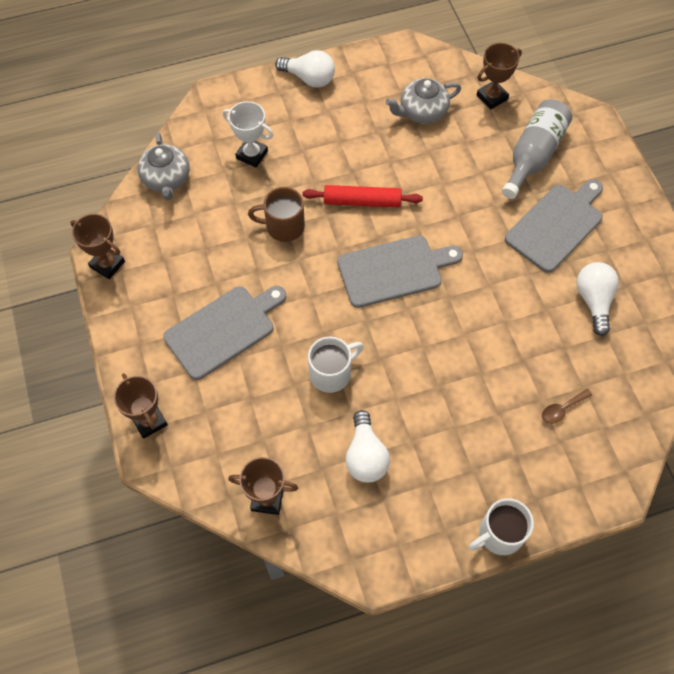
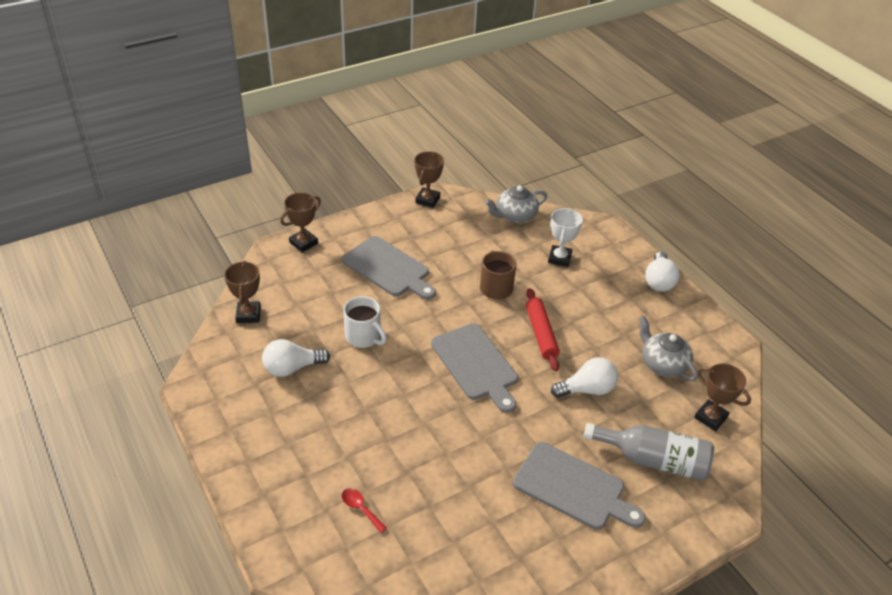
camera: 75 degrees right, 20 degrees down
(499, 534) = (229, 468): white mug -> none
(562, 409) = (360, 508): brown spoon -> red spoon
(593, 301) = (491, 528): white light bulb -> white light bulb (587, 389)

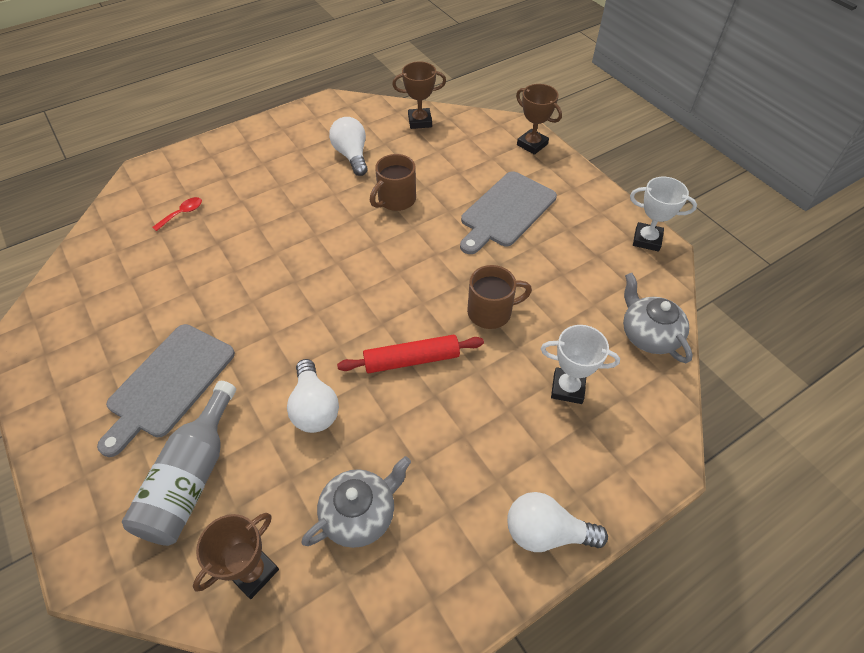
camera: 90 degrees right, 10 degrees up
(364, 337) = (396, 200): white mug -> brown mug
(427, 200) = (647, 239): brown trophy -> white trophy
(476, 365) = (357, 293): grey cutting board -> none

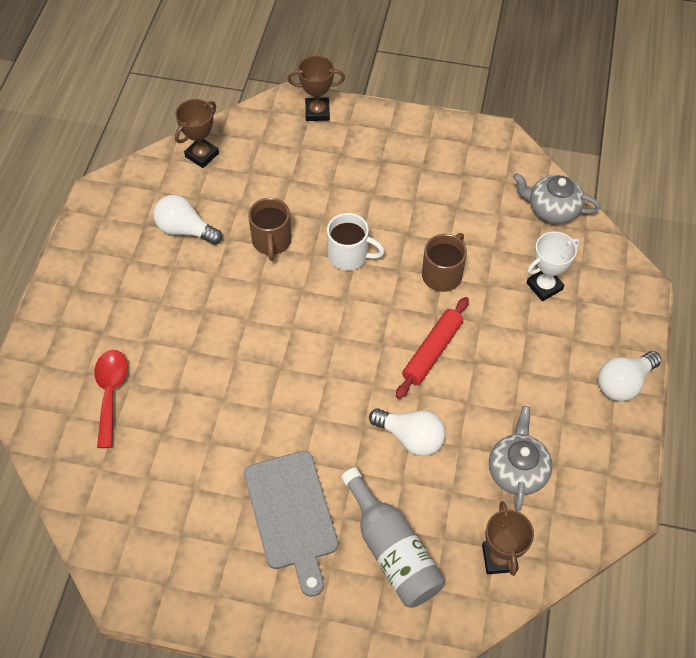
camera: 45 degrees left, 5 degrees up
(182, 213) = (110, 393): red spoon -> red spoon, size x1.71
(437, 247) = (349, 255): none -> white mug
(506, 211) = (364, 187): grey cutting board -> none
(647, 239) = (481, 136): white trophy -> none

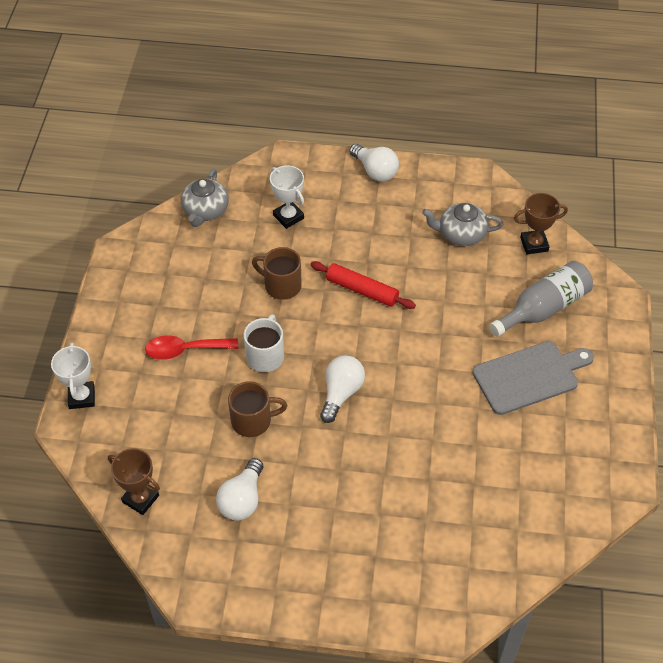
camera: 95 degrees left, 5 degrees down
(110, 393) = (440, 535): red spoon -> red spoon (185, 350)
(317, 112) = (82, 397): brown trophy -> white trophy
(411, 437) = (445, 301): white light bulb -> white light bulb (341, 393)

